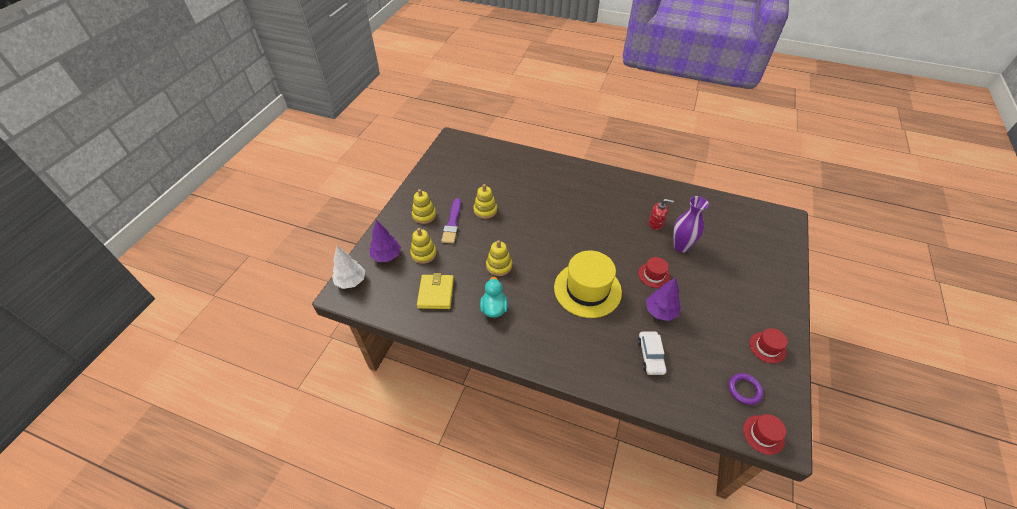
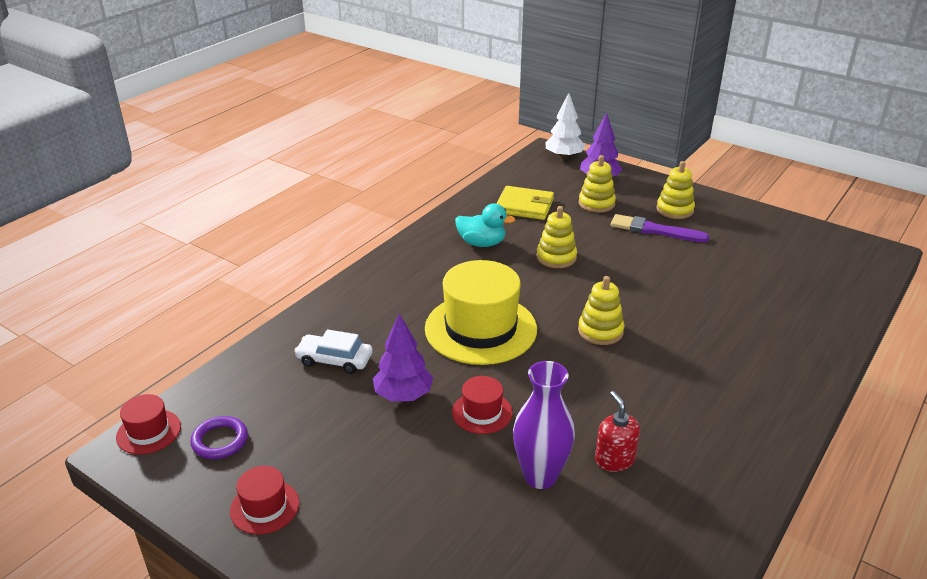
camera: 105 degrees right, 15 degrees down
(485, 210) = (680, 261): yellow stacking toy -> yellow stacking toy (600, 331)
(656, 224) = (614, 459): red soap dispenser -> red soap dispenser turned 135 degrees clockwise

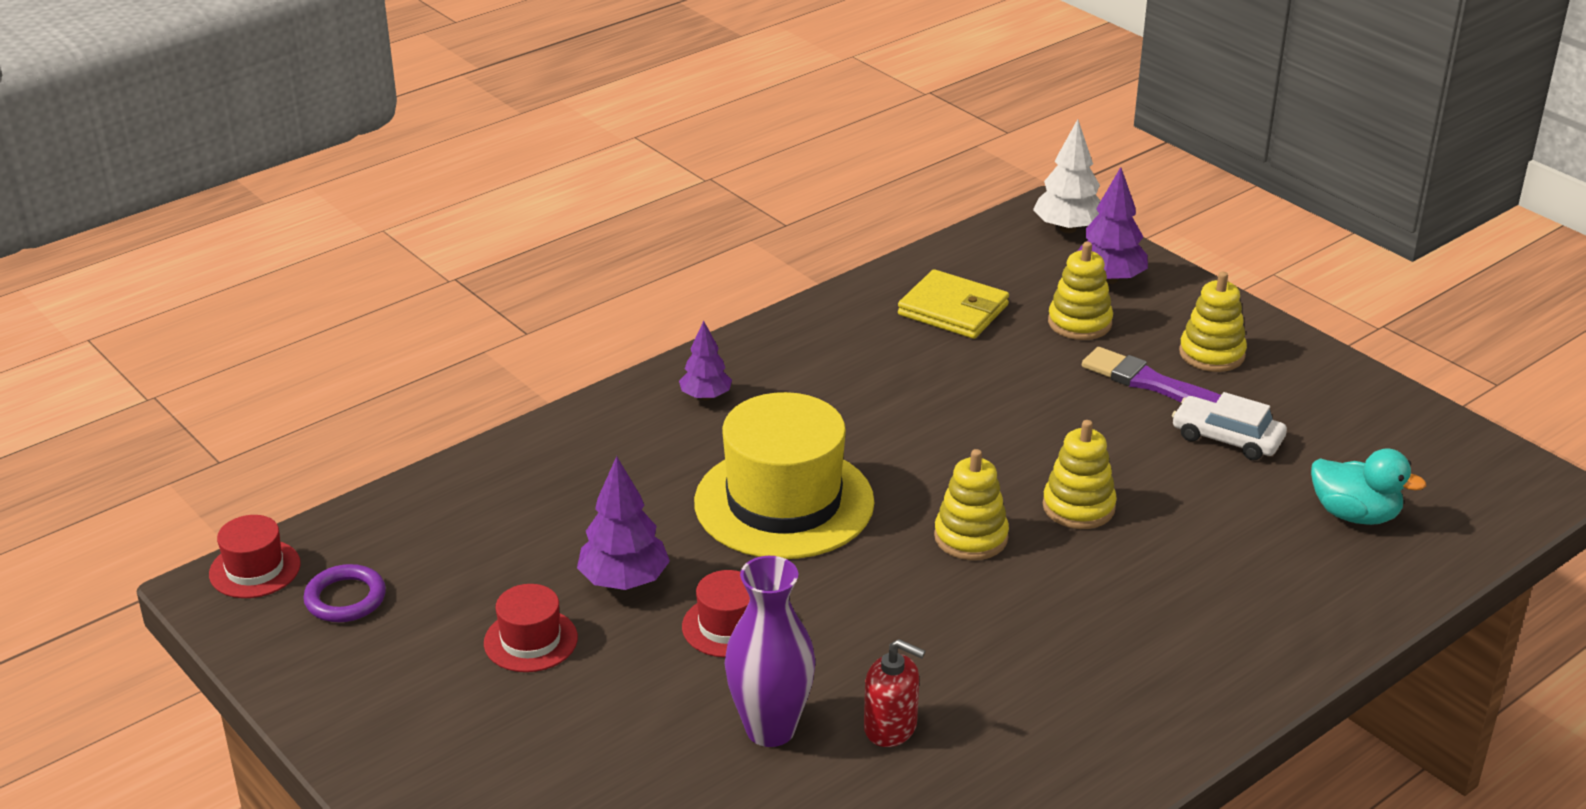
camera: 15 degrees right, 0 degrees up
(264, 507) = (375, 696): red hat -> red hat (530, 640)
(334, 360) = (545, 513): white car -> white car (1227, 438)
(405, 274) = (706, 396): none -> purple tree
(482, 243) = (851, 364): turquoise duck -> turquoise duck (1355, 515)
(556, 257) = (961, 406): yellow stacking toy -> yellow stacking toy (1078, 507)
(614, 459) = (891, 727): red soap dispenser -> red soap dispenser turned 120 degrees clockwise

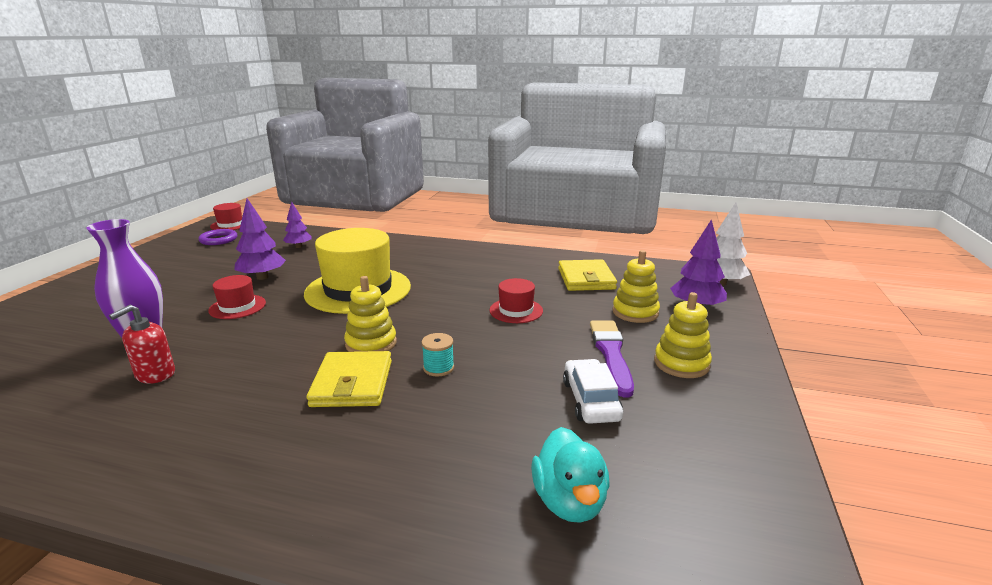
camera: 55 degrees right, 10 degrees down
(530, 640) = (204, 273): red hat -> red hat (516, 310)
(706, 396) = (428, 253): purple tree -> purple tree (299, 246)
(891, 727) = (155, 374): red soap dispenser -> red soap dispenser turned 45 degrees clockwise
(1058, 577) = (352, 383): none -> yellow wallet
(1078, 507) = (438, 368): yellow stacking toy -> turquoise spool

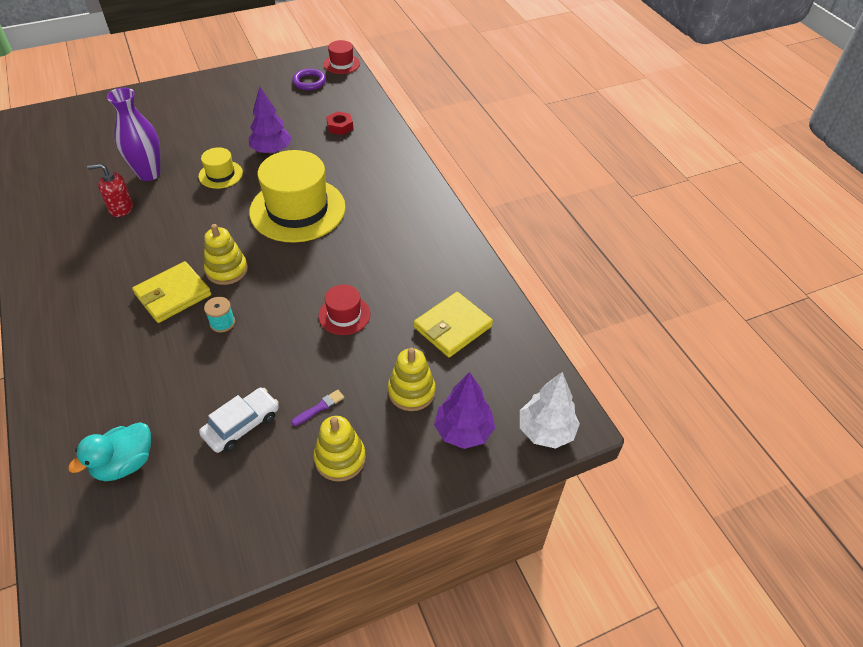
camera: 50 degrees right, 25 degrees up
(237, 307) = (220, 174): red hat -> yellow hat
(299, 246) = (340, 126): purple tree -> red nut
(611, 354) = (319, 407): purple brush -> purple brush, size x0.48

